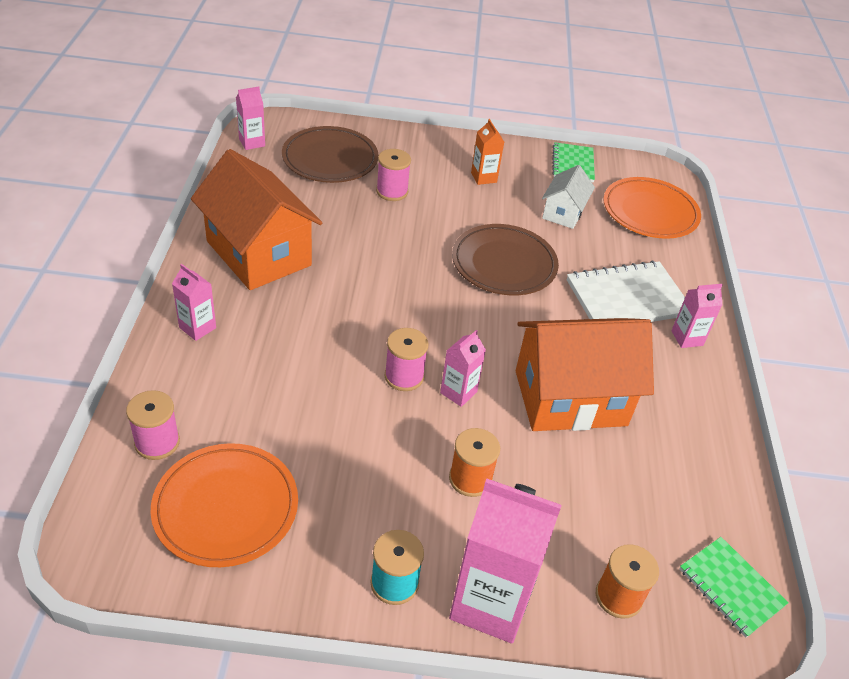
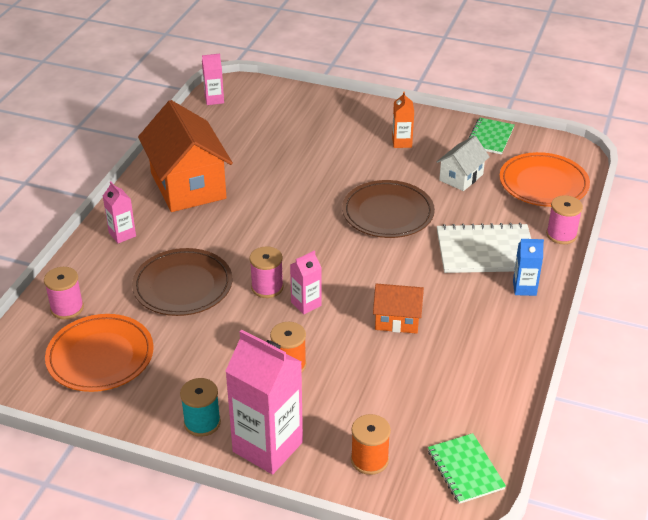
camera: 20 degrees right, 5 degrees down
(330, 159) = (274, 117): brown plate -> brown plate (183, 286)
(392, 191) = (316, 147): pink spool -> pink spool (561, 235)
(570, 398) = (397, 320): orange house -> orange house, size x0.51
(687, 338) = (524, 288): pink carton -> blue carton

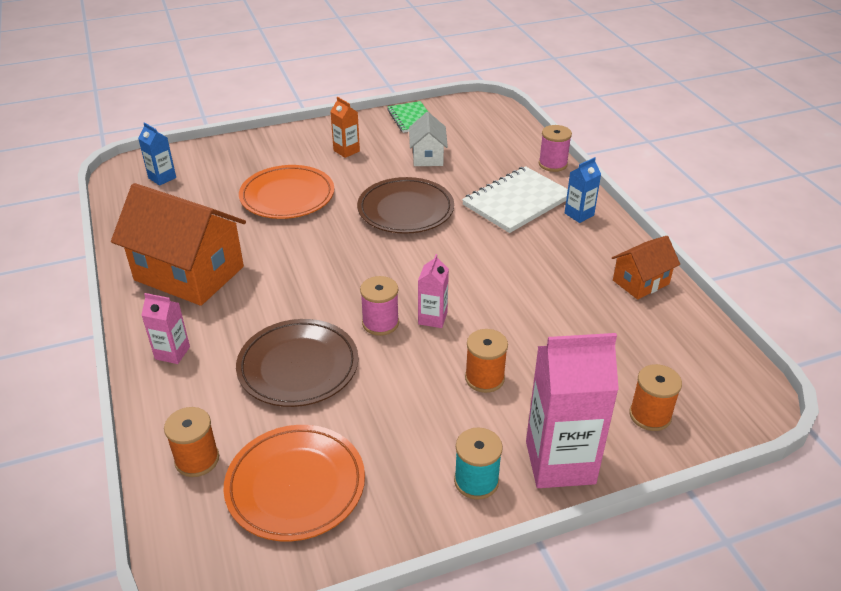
camera: 40 degrees left, 0 degrees up
(67, 308) = (197, 459): pink spool -> orange spool
(214, 99) = (123, 187): pink carton -> none
(246, 104) = (162, 178): none -> blue carton
(397, 320) = (522, 289): orange house -> orange house (640, 282)
(465, 470) = (722, 374): green notebook -> none
(543, 184) = (493, 134): orange plate -> orange plate (287, 196)

